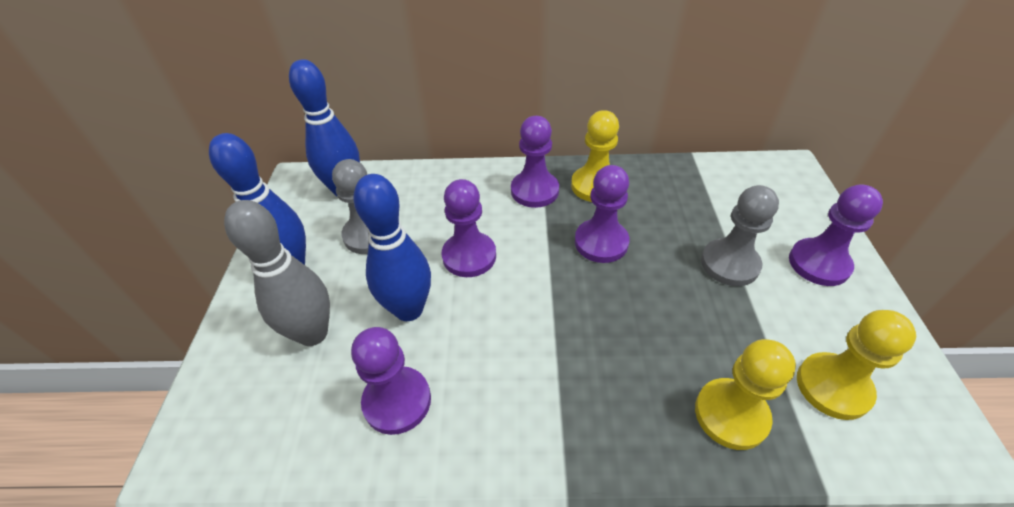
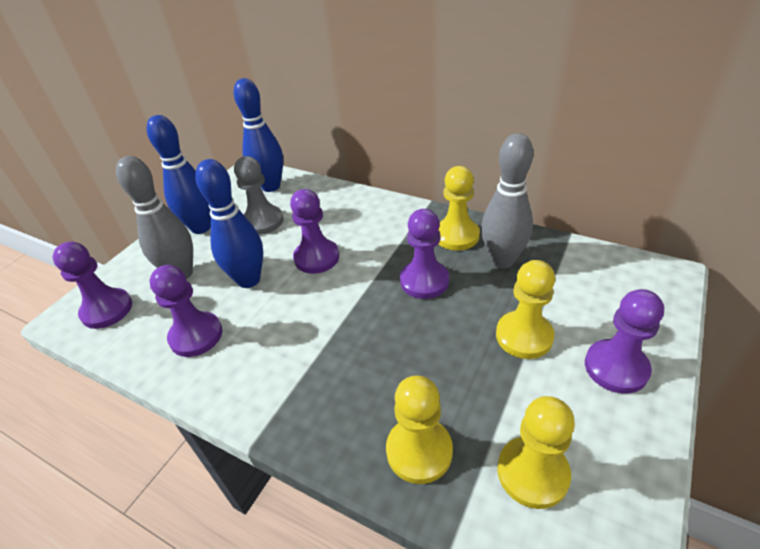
camera: 30 degrees right, 5 degrees down
(534, 191) = (403, 225): purple pawn -> purple pawn (107, 310)
(655, 197) = (502, 260): none -> grey bowling pin
(729, 264) = (524, 336): grey pawn -> yellow pawn

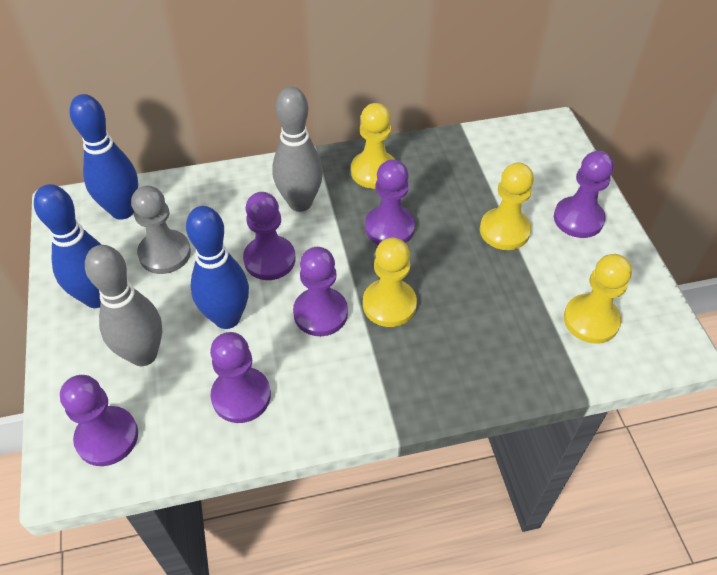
camera: 45 degrees left, 10 degrees up
(306, 313) = (320, 313): none -> purple pawn
(419, 451) = (515, 355): yellow pawn -> yellow pawn (389, 304)
(502, 260) = (432, 176): grey bowling pin -> grey bowling pin (300, 203)

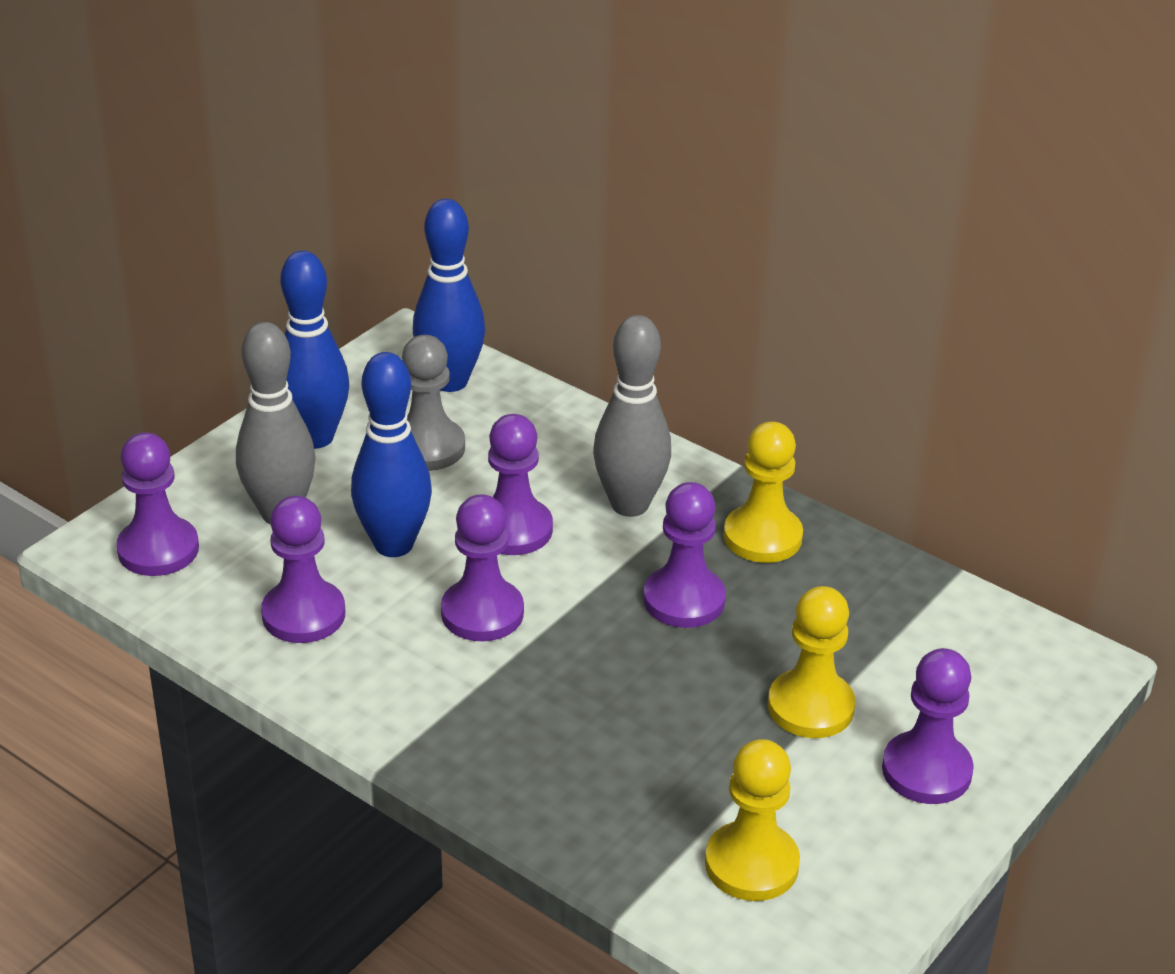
camera: 50 degrees right, 15 degrees down
(389, 304) = (561, 663): yellow pawn -> none

